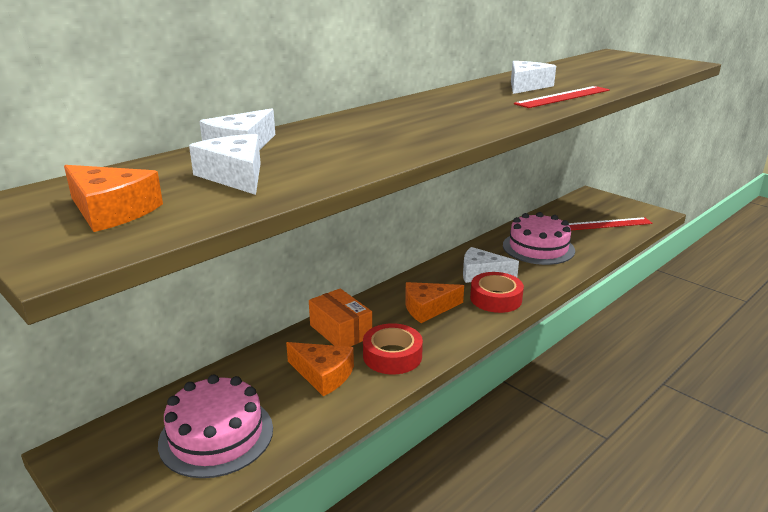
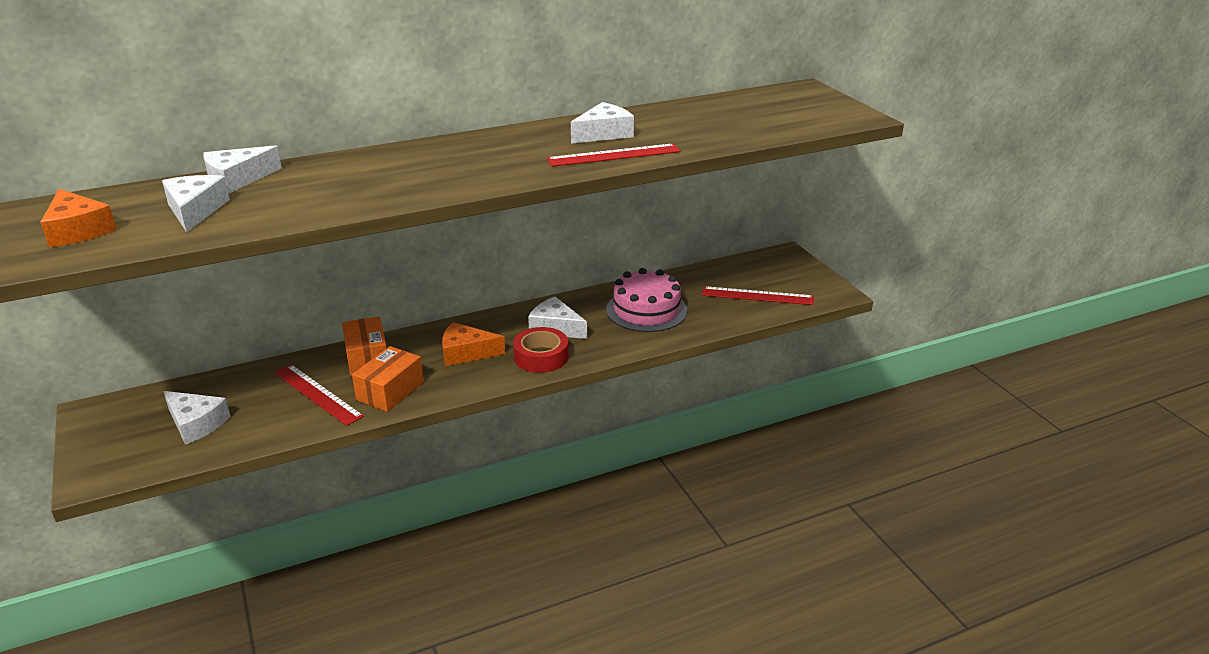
camera: 20 degrees right, 5 degrees up
(216, 435) = (196, 424): pink cake -> white cheese
(323, 374) = (317, 394): orange cheese -> red ruler
(392, 356) = (390, 391): red tape -> orange box

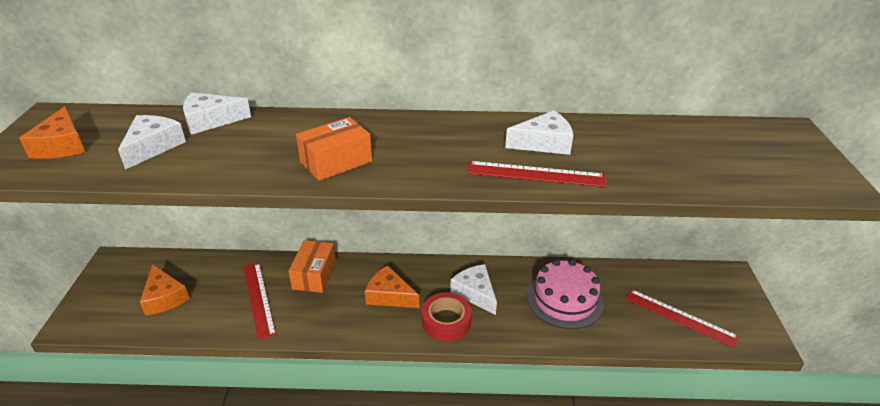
camera: 25 degrees right, 5 degrees up
(196, 424) = (164, 297): white cheese -> orange cheese
(390, 391) = (310, 315): orange box -> orange box (336, 162)

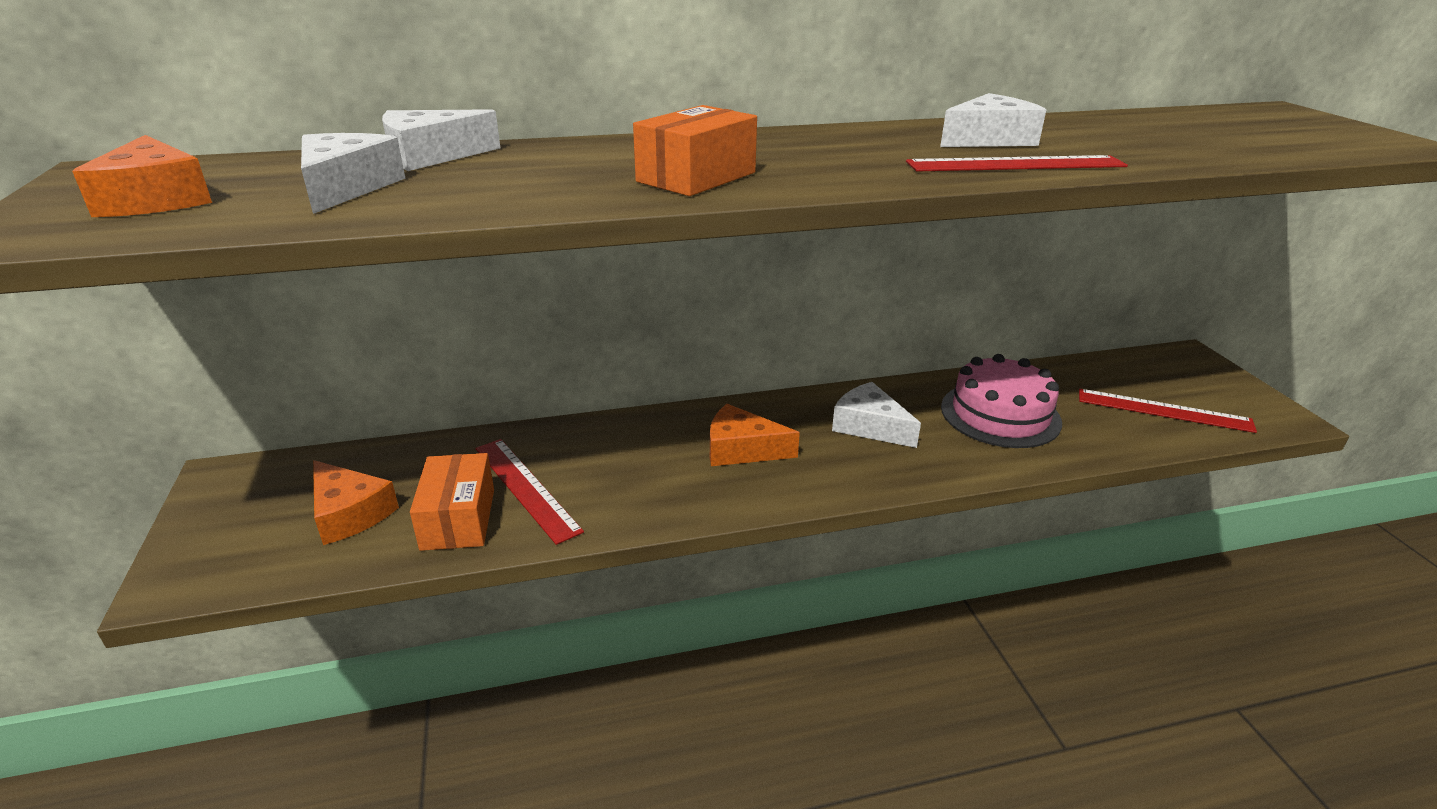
camera: 15 degrees left, 5 degrees down
(314, 275) = (604, 442): orange box -> orange box (458, 519)
(446, 321) = (850, 468): red tape -> none

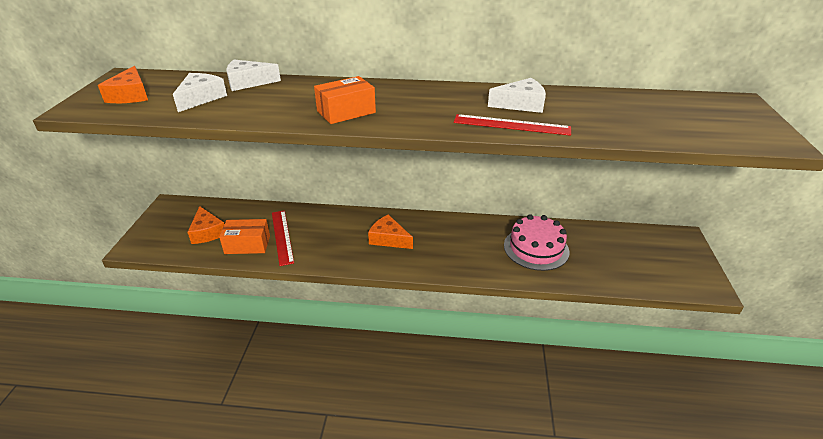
camera: 20 degrees right, 5 degrees up
(458, 519) = (247, 244): orange box -> orange box turned 75 degrees clockwise
(869, 426) = (460, 240): white cheese -> none
(1164, 410) = (635, 266): red ruler -> none

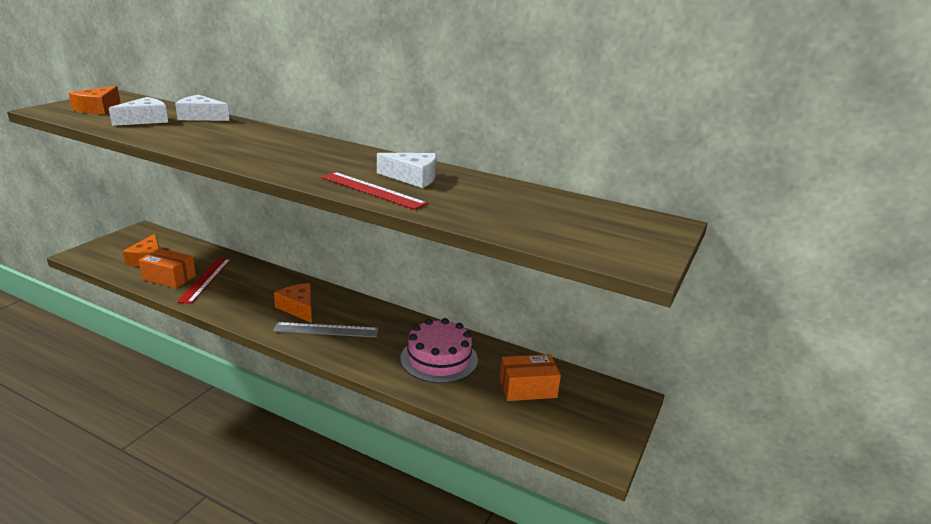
camera: 20 degrees right, 10 degrees down
(346, 112) = (242, 151): orange box -> orange box (528, 388)
(430, 251) = (326, 330): none -> grey ruler

